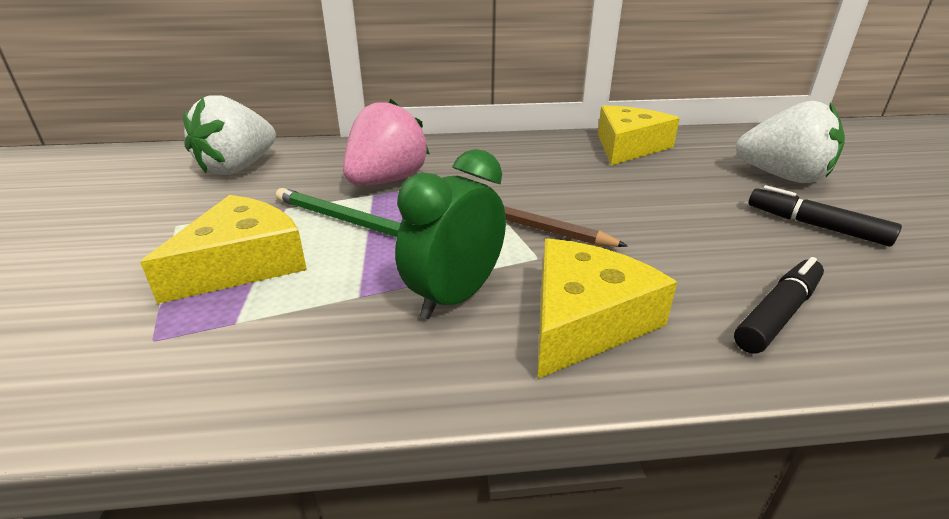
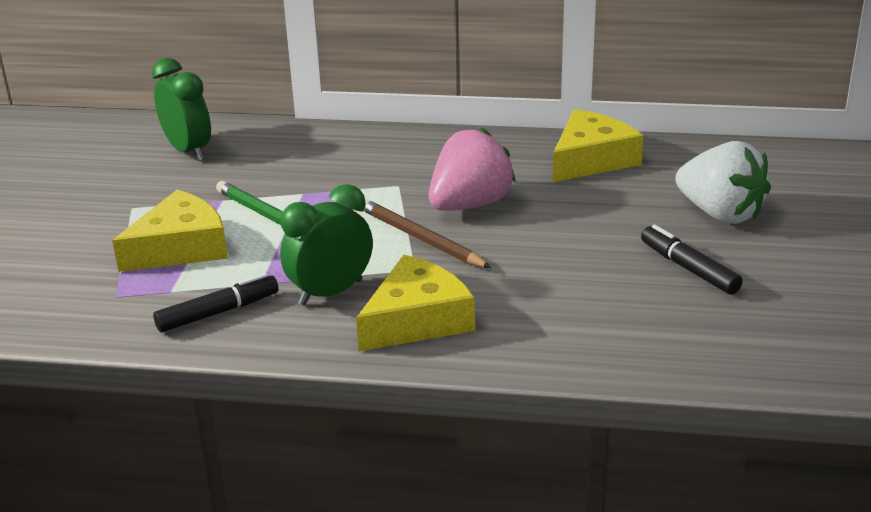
camera: 15 degrees right, 0 degrees up
(238, 168) = (188, 151): white strawberry -> green clock
(386, 181) = (320, 180): pink strawberry -> pink strawberry (470, 204)
(777, 314) = (567, 334): black marker -> black marker (217, 312)

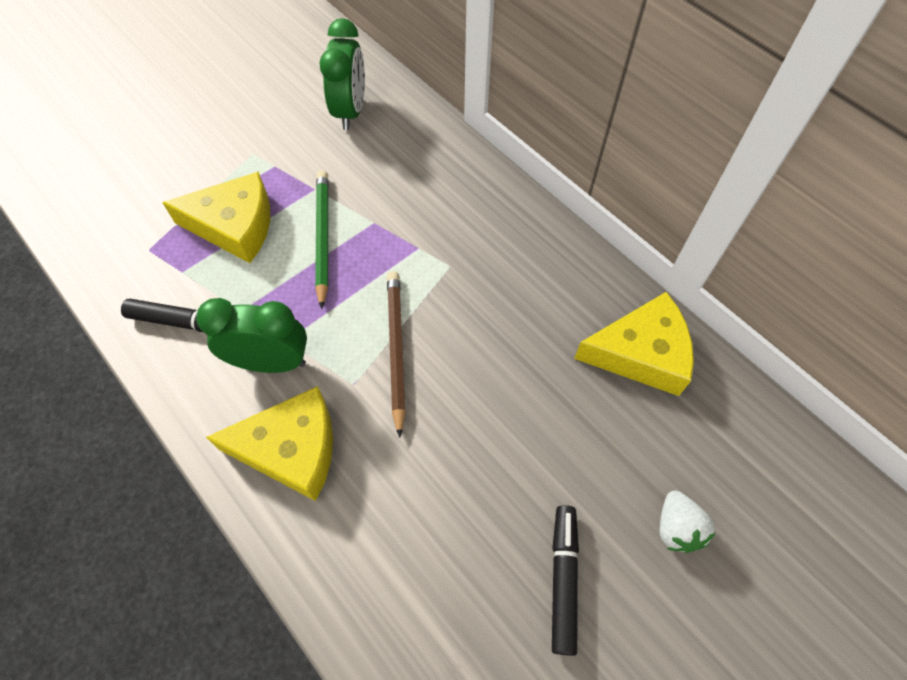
camera: 40 degrees right, 30 degrees up
(470, 204) = (477, 335): pink strawberry -> none
(720, 213) = (676, 528): white strawberry -> white strawberry, size x0.54

